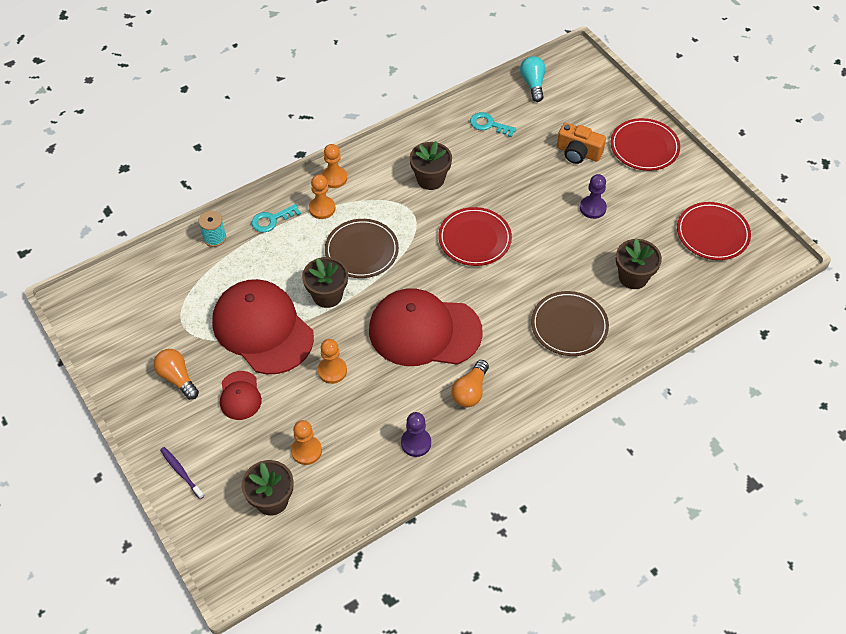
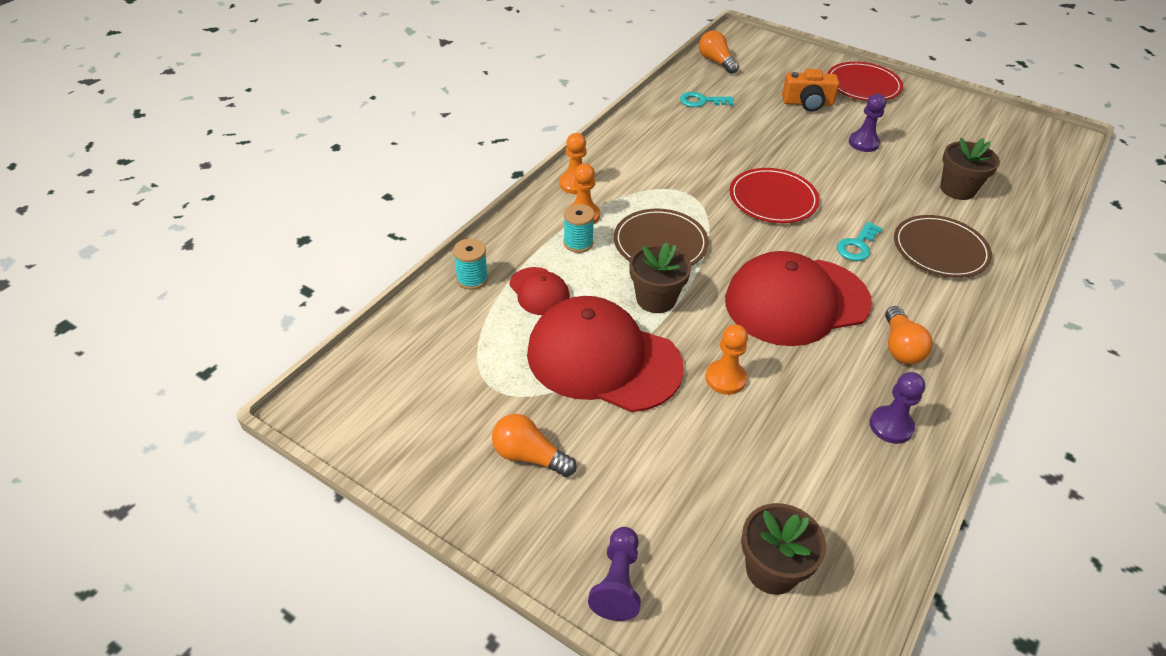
camera: 25 degrees left, 10 degrees down
(181, 472) = (618, 582): purple toothbrush -> purple pawn
(240, 395) = (630, 448): red cap -> red cap (539, 291)
(272, 220) = (531, 242): turquoise key -> turquoise key (857, 245)
(303, 231) = (578, 243): none -> turquoise spool
(306, 451) = (768, 486): orange pawn -> none
(430, 179) = (681, 159): brown flower pot -> none
(533, 84) = (716, 62): turquoise light bulb -> orange light bulb
(712, 233) = (990, 135): red plate -> none

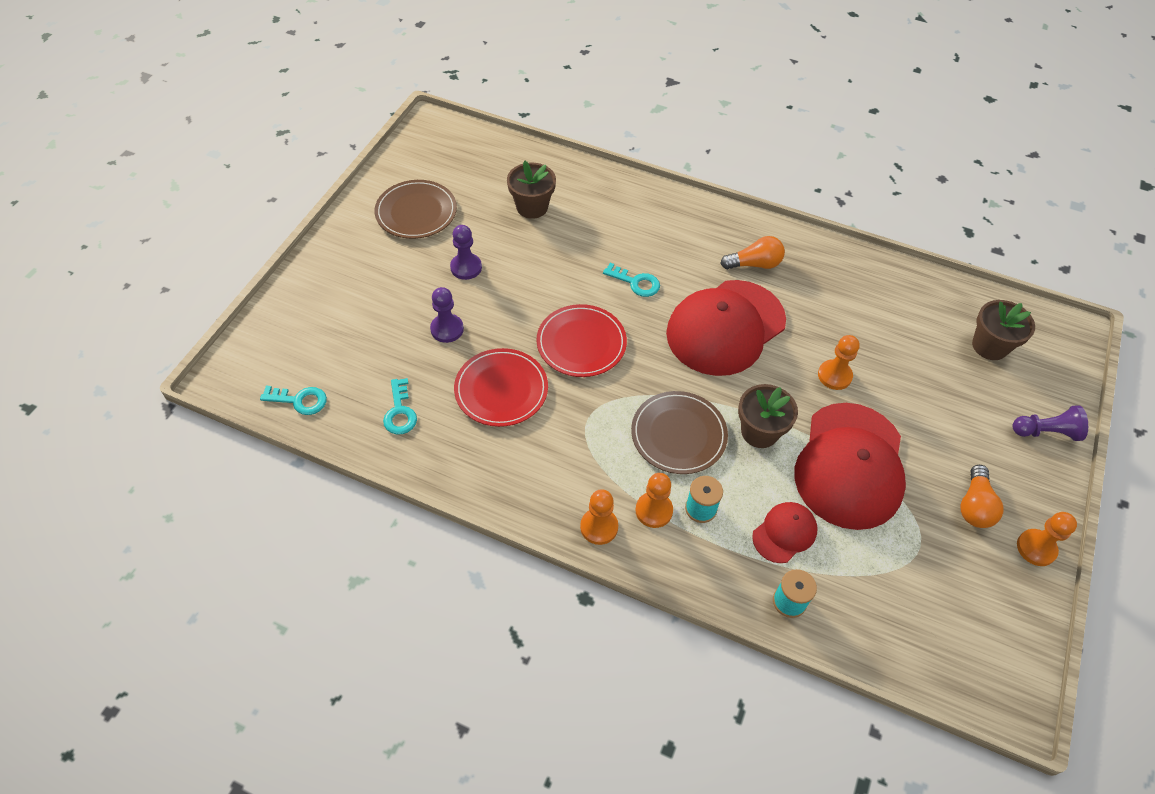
camera: 100 degrees left, 10 degrees up
(460, 498) = (1036, 548): none -> orange pawn
(716, 62) = (299, 400): orange light bulb -> turquoise key
(796, 301) = (725, 327): red cap -> red cap turned 75 degrees clockwise
(807, 103) = (392, 310): orange camera -> none
(863, 85) = (347, 260): red plate -> red plate (501, 389)
(891, 426) = (838, 276): purple pawn -> purple pawn (447, 329)
(940, 249) = (625, 228): brown plate -> brown plate (416, 212)

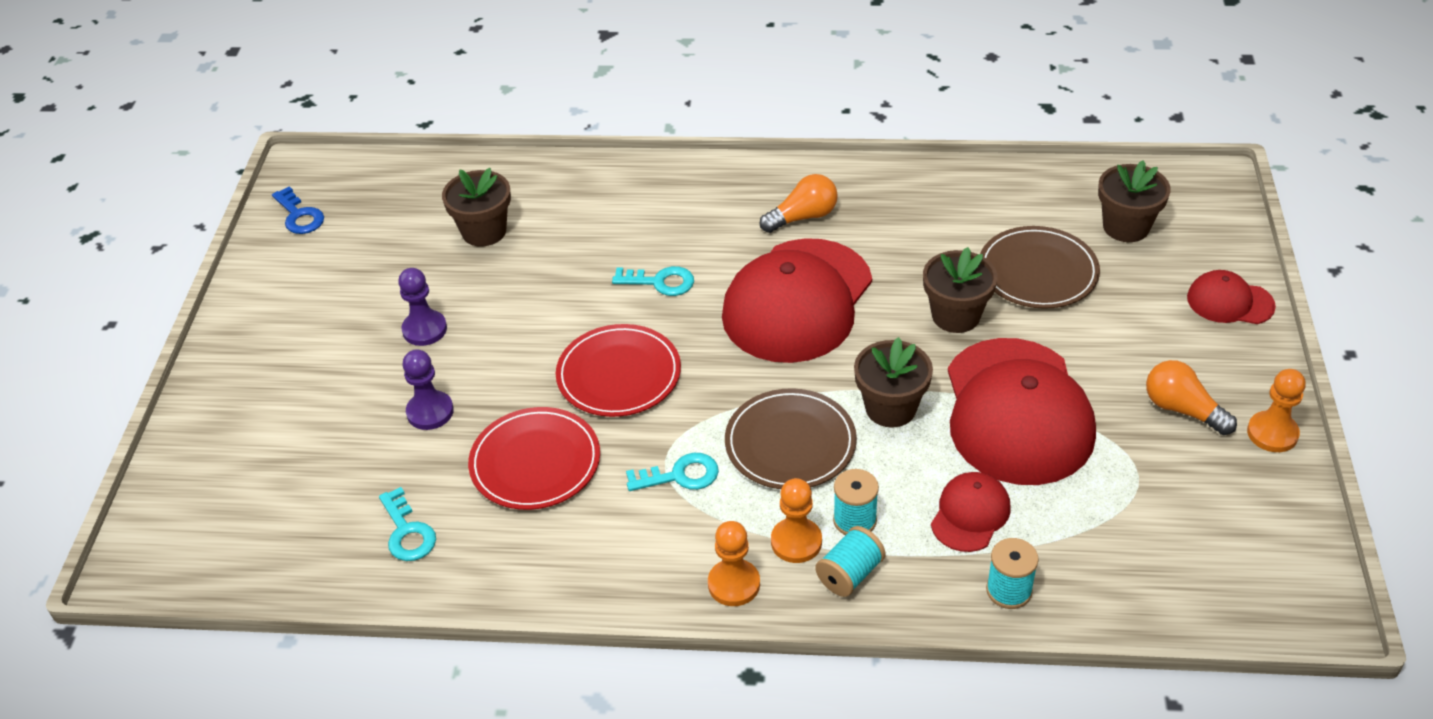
camera: 15 degrees left, 10 degrees down
(299, 400) = (258, 562): turquoise key -> turquoise key (680, 475)
(416, 212) = (326, 282): brown plate -> brown plate (1038, 271)
(417, 158) = (299, 216): none -> blue key
(681, 548) = (850, 574): none -> turquoise spool
(834, 376) = (956, 316): orange pawn -> brown flower pot
(974, 505) = (1182, 409): orange light bulb -> orange light bulb turned 135 degrees clockwise
(1046, 432) = (1230, 302): purple pawn -> red cap

